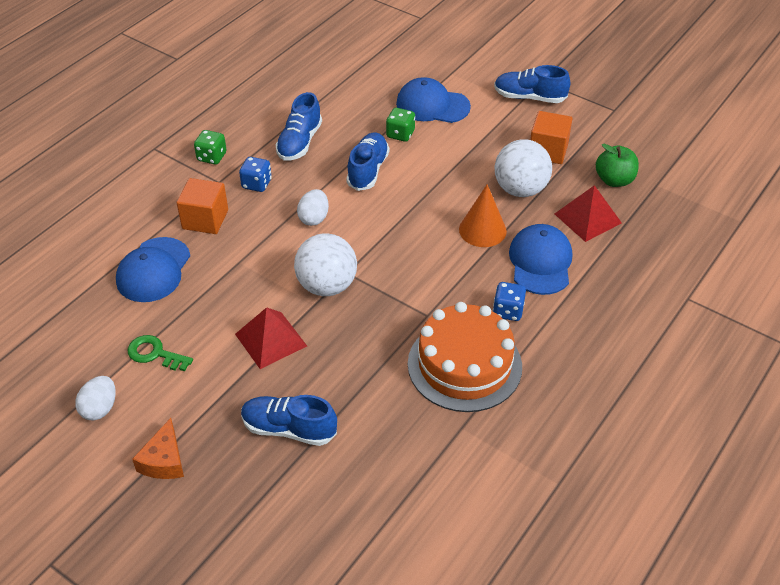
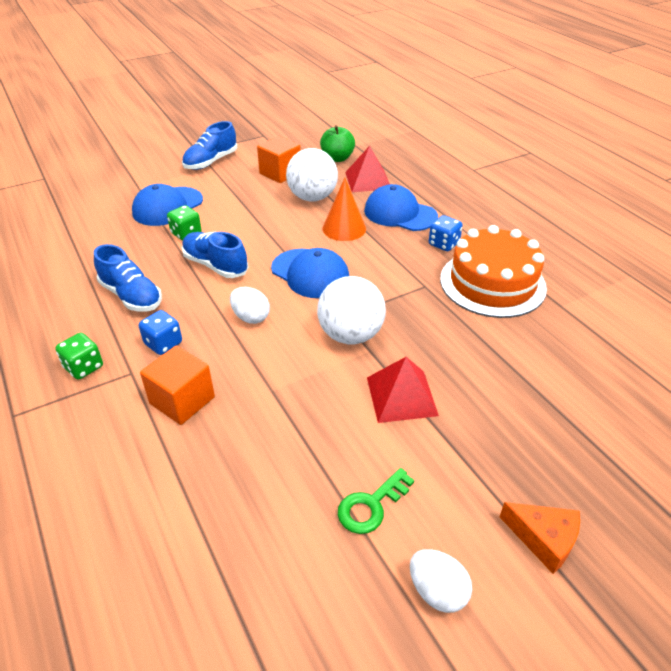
camera: 65 degrees left, 5 degrees down
(153, 270) = (229, 471): blue cap -> blue cap (310, 273)
(289, 429) = (529, 415): blue shoe -> none

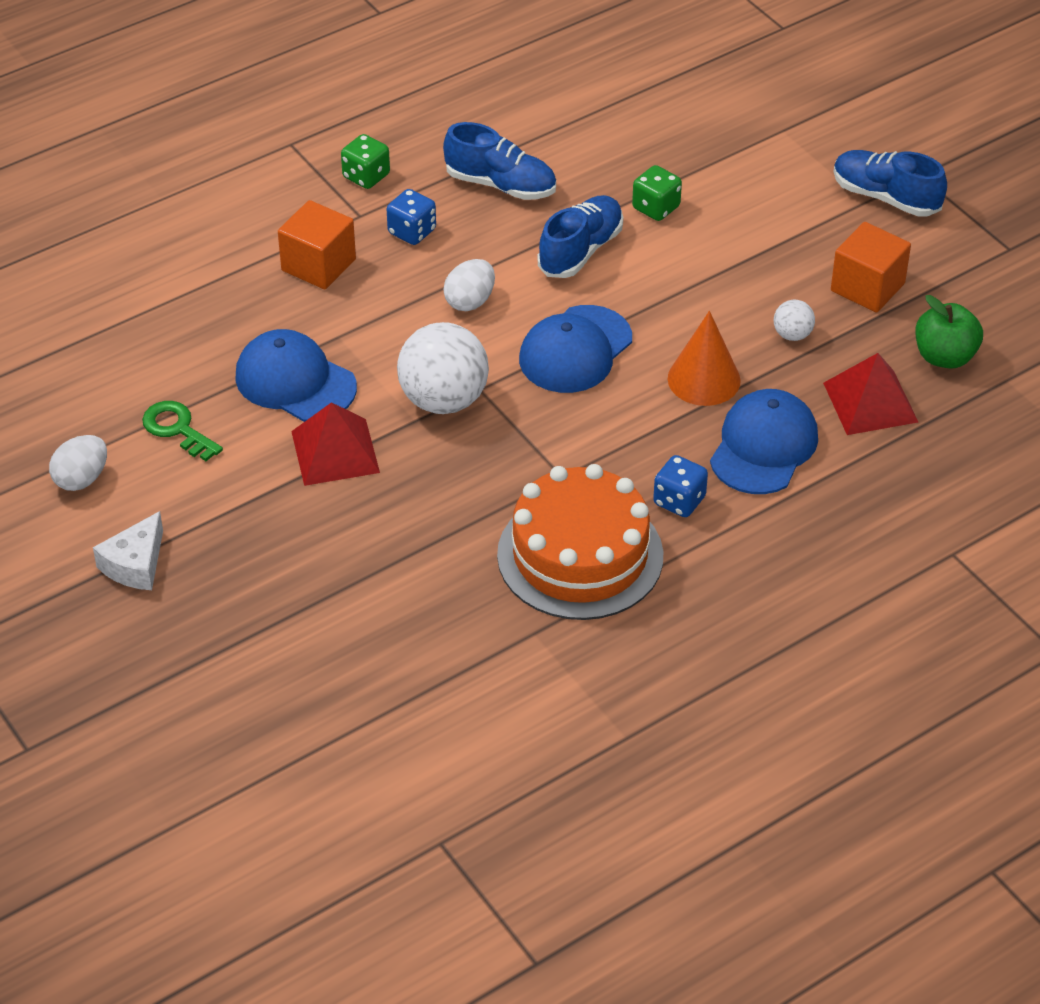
camera: 85 degrees right, 5 degrees up
(131, 296) = (501, 185): blue shoe -> blue shoe turned 105 degrees counterclockwise
(167, 206) = (727, 174): blue cap -> blue cap (295, 381)
(312, 197) = (792, 335): white ball -> white ball, size x0.46
(543, 539) = (135, 564): orange cheese -> white cheese

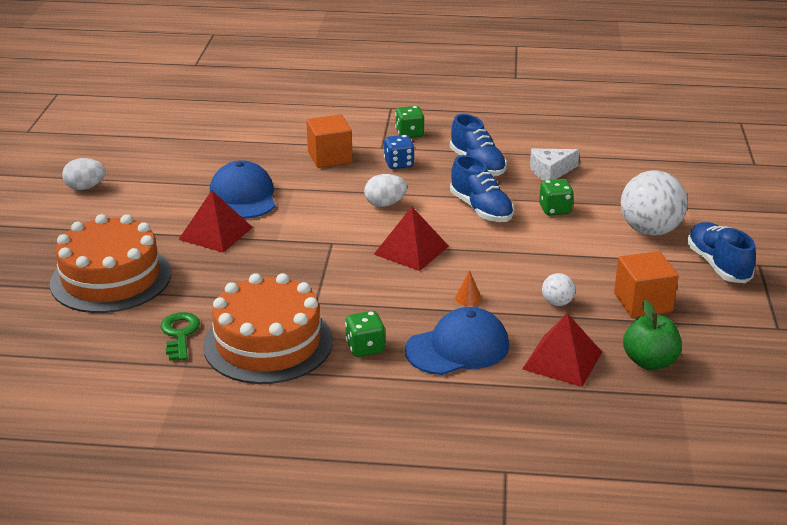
camera: 40 degrees right, 15 degrees down
(135, 564) = (51, 231): white cheese -> white cheese (550, 171)
(177, 429) = (158, 189): green key -> green key (180, 334)
(303, 582) = (111, 278): none -> orange cake
(443, 400) = (305, 238): white ball -> white ball (650, 231)
(575, 350) = (411, 250): blue cap -> red pyramid
(581, 250) = (481, 209): blue shoe -> blue shoe turned 75 degrees clockwise
(679, 501) = (365, 348): blue dice -> green dice
(704, 379) = (468, 298): orange cone -> orange cone, size x0.46

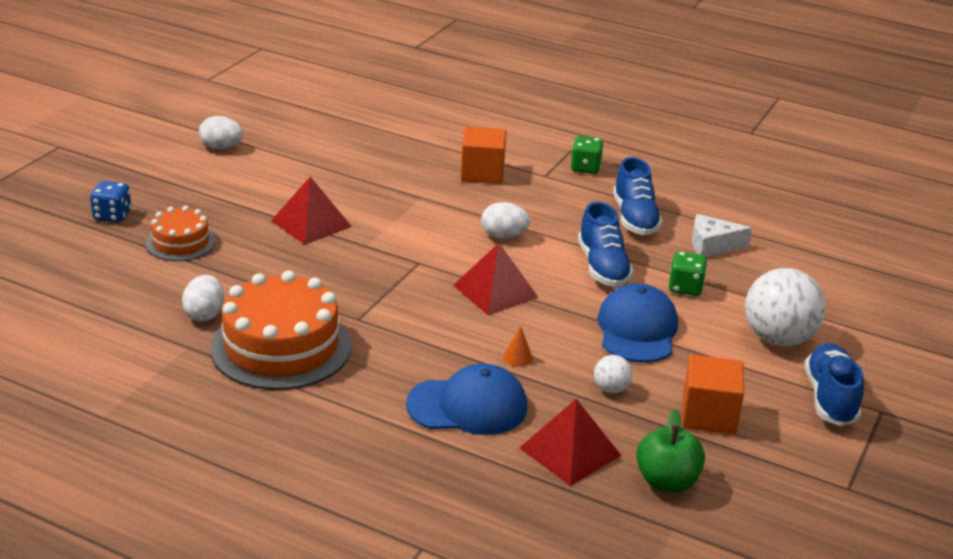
camera: 20 degrees right, 0 degrees up
(111, 278) = (181, 242): orange cake -> orange cake, size x0.55
(180, 334) = (205, 314): green key -> white egg
(243, 196) = (365, 193): blue cap -> blue cap (637, 330)
(365, 348) = (373, 379): green dice -> none
(399, 164) = (550, 197): blue dice -> blue dice (112, 216)

